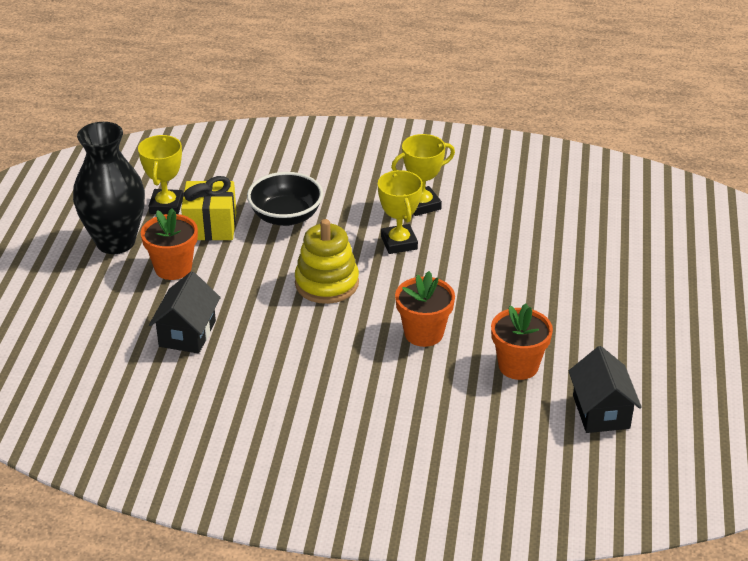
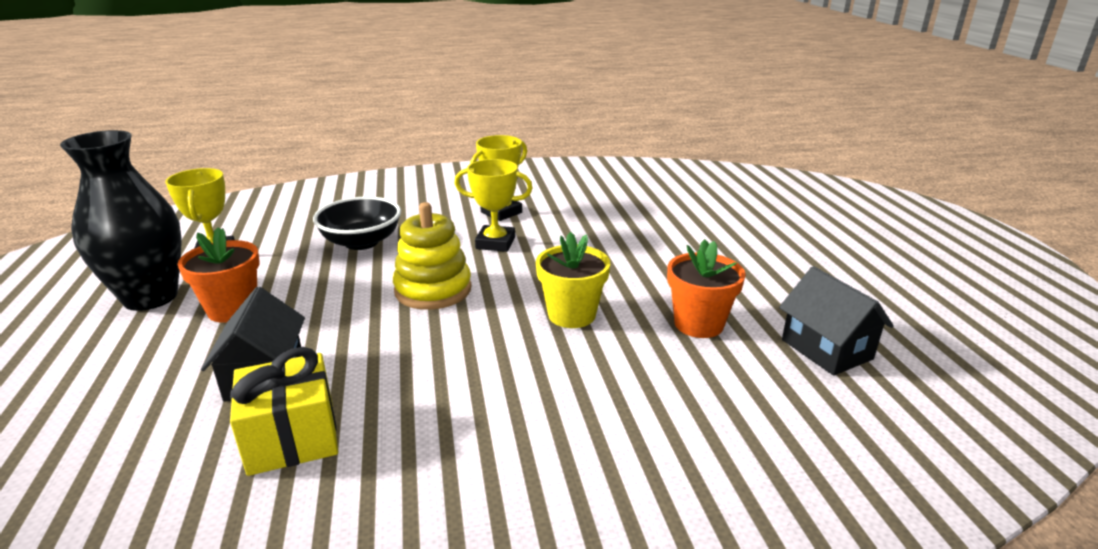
camera: 20 degrees left, 10 degrees down
(210, 226) = (274, 263): yellow gift -> yellow gift (292, 438)
(399, 243) = (495, 243): yellow trophy -> yellow trophy turned 45 degrees counterclockwise
(423, 333) = (571, 315): orange flower pot -> yellow flower pot

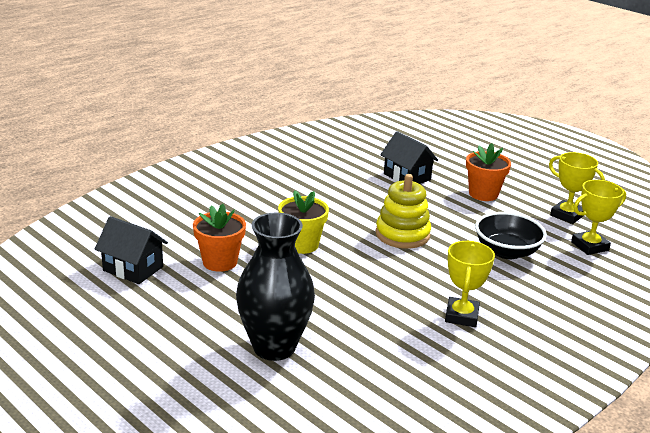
camera: 145 degrees right, 0 degrees up
(150, 297) = (535, 187): black vase -> black vase (274, 347)
(292, 438) = (357, 165): yellow gift -> none
(495, 243) = (418, 281): yellow trophy -> yellow trophy (589, 246)

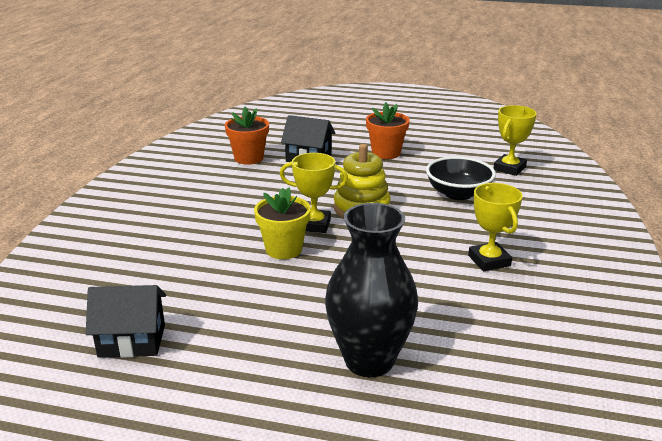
camera: 30 degrees left, 0 degrees up
(220, 262) = (221, 296): orange flower pot -> orange flower pot (249, 158)
(567, 215) = (466, 150): yellow trophy -> yellow trophy (314, 225)

